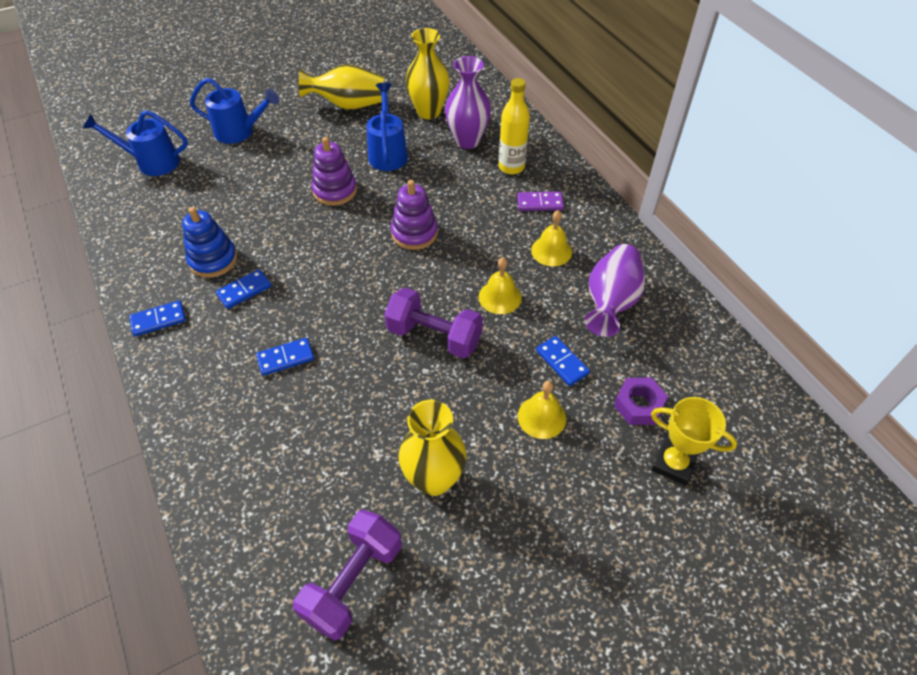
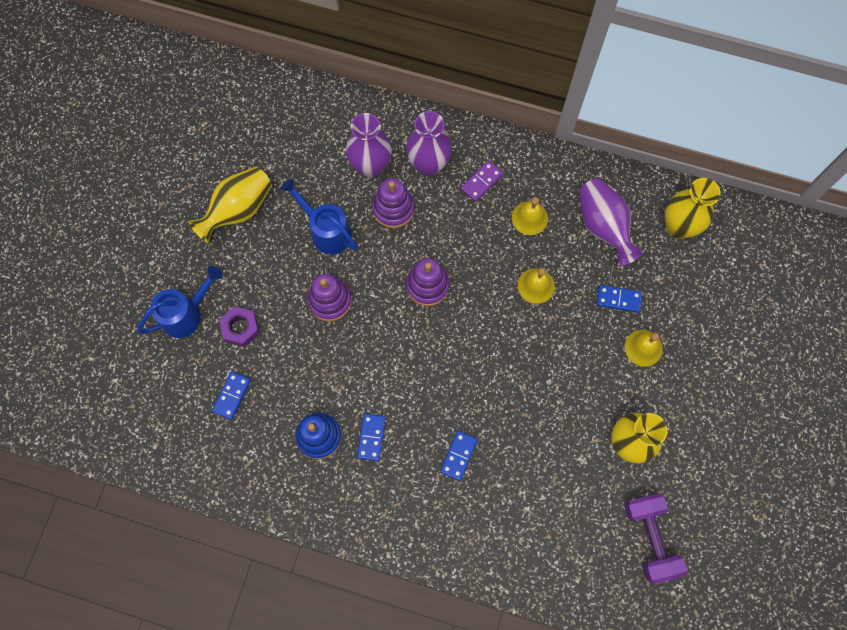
camera: 45 degrees left, 20 degrees up
(152, 162) = (156, 404): blue watering can -> none
(158, 320) = (344, 512): blue domino -> blue domino (232, 396)
(428, 112) = (309, 162): yellow vase -> yellow vase (678, 227)
(434, 336) = (528, 353): purple dumbbell -> none
(451, 173) = (393, 209): none -> purple stacking toy
(511, 167) = (428, 165): yellow bottle -> purple vase
(638, 405) = (685, 288): purple nut -> purple nut (240, 328)
(673, 463) = (735, 310): yellow trophy -> none

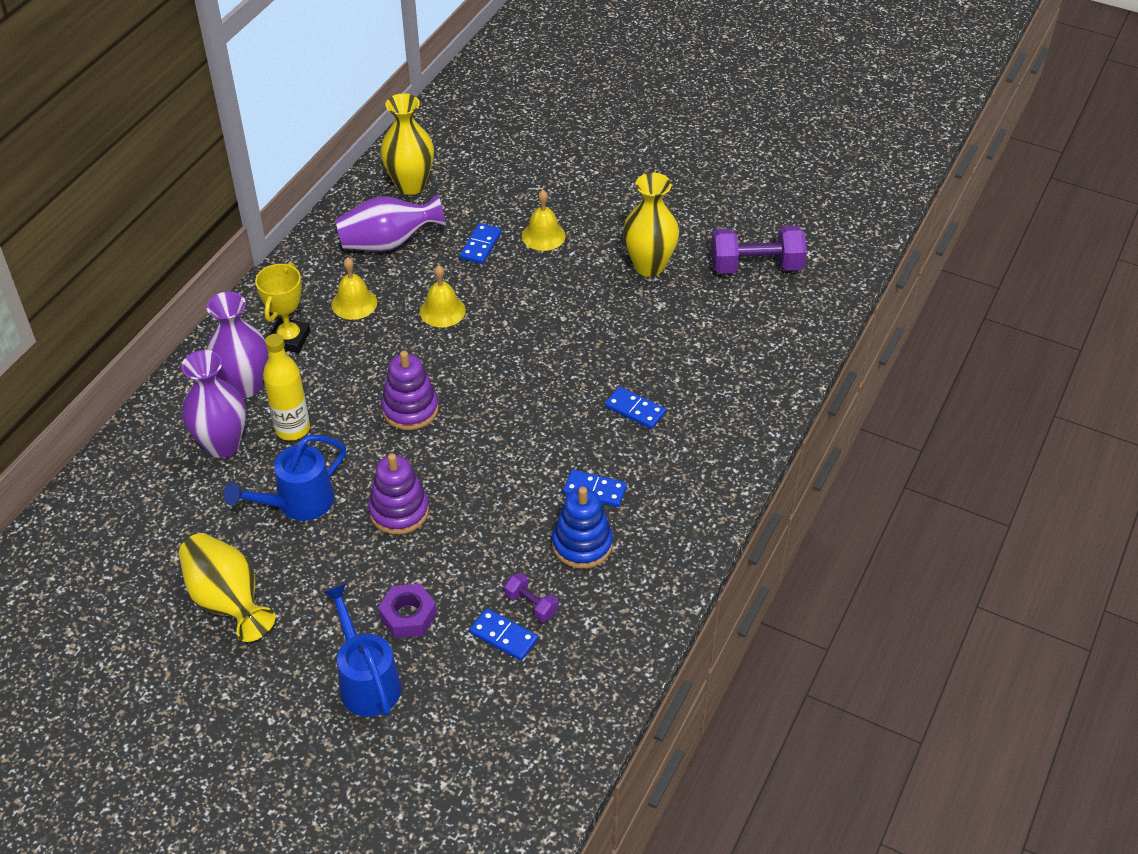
camera: 80 degrees left, 25 degrees down
(260, 409) = (531, 605): none -> purple dumbbell
(393, 209) = (292, 429): purple stacking toy -> yellow bottle
(481, 182) = (289, 339): purple domino -> yellow trophy

